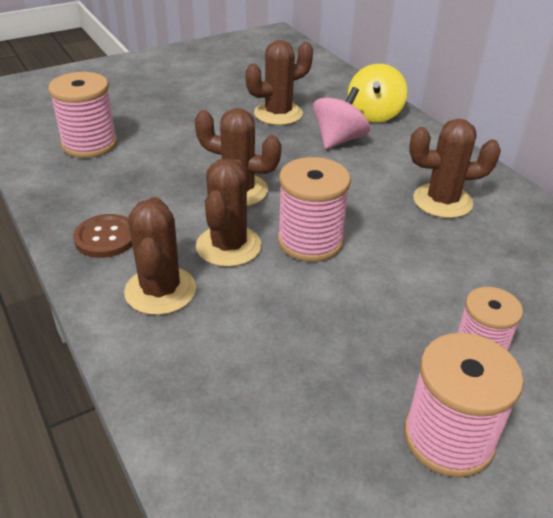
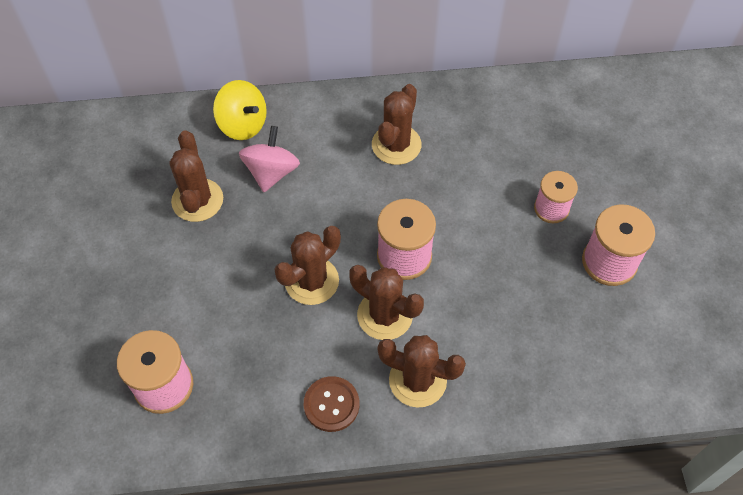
camera: 65 degrees left, 20 degrees up
(338, 140) = (271, 172): pink spinning top -> pink spinning top turned 45 degrees clockwise

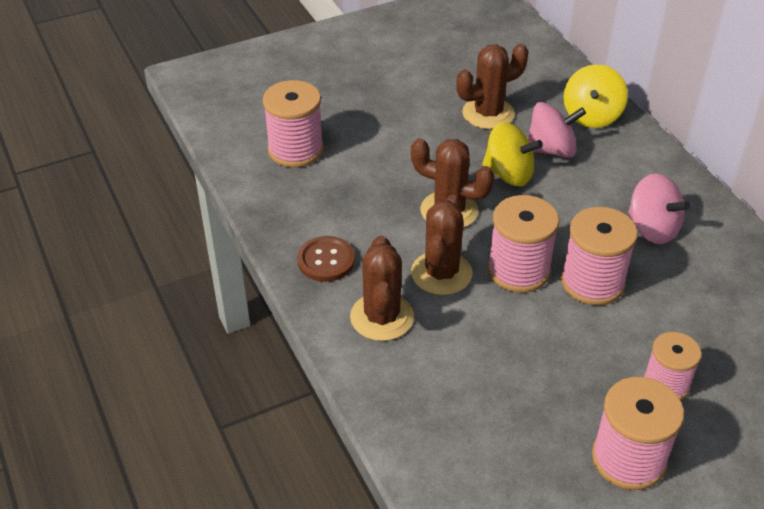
camera: 70 degrees right, 15 degrees down
(286, 217) = (508, 174): none -> yellow spinning top
(396, 145) = (652, 229): brown cactus -> pink spinning top
(437, 210) = (592, 282): none -> pink spool

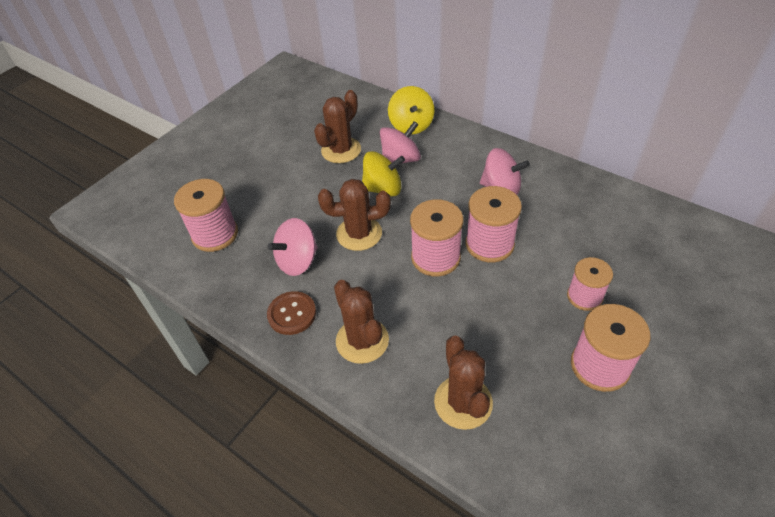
camera: 25 degrees left, 5 degrees up
(364, 211) = (297, 261): none -> pink spinning top
(441, 273) = (384, 284): brown cactus -> brown cactus (463, 402)

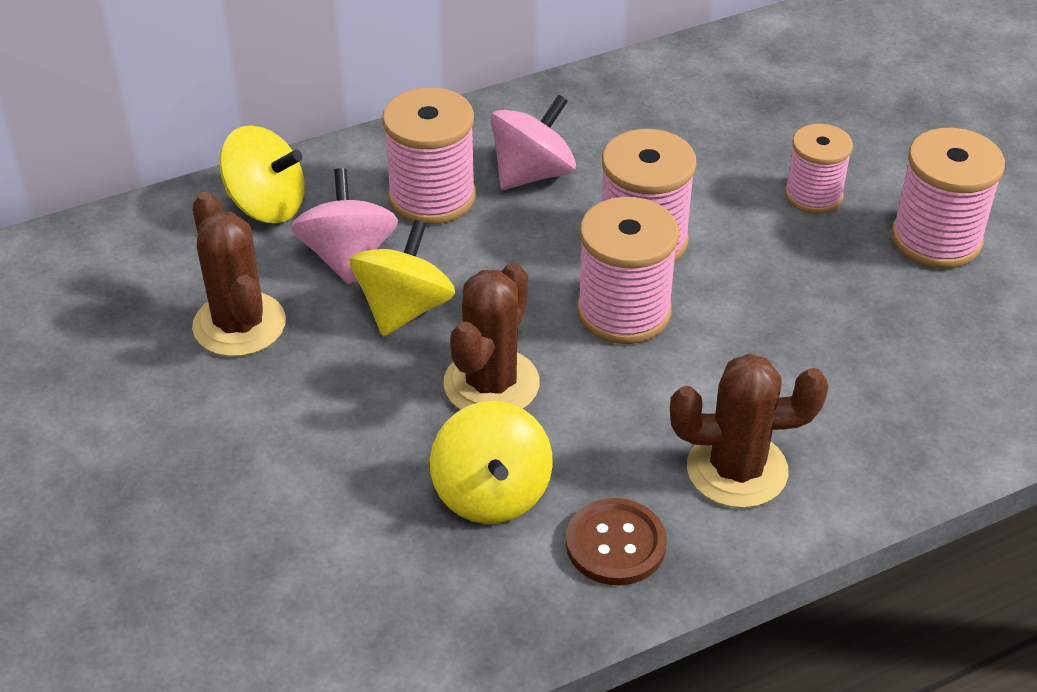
camera: 65 degrees left, 5 degrees down
(215, 234) = (309, 602): pink spool -> pink spool (432, 197)
(297, 261) = (491, 493): pink spinning top -> yellow spinning top
(463, 402) = (920, 399): brown cactus -> none

